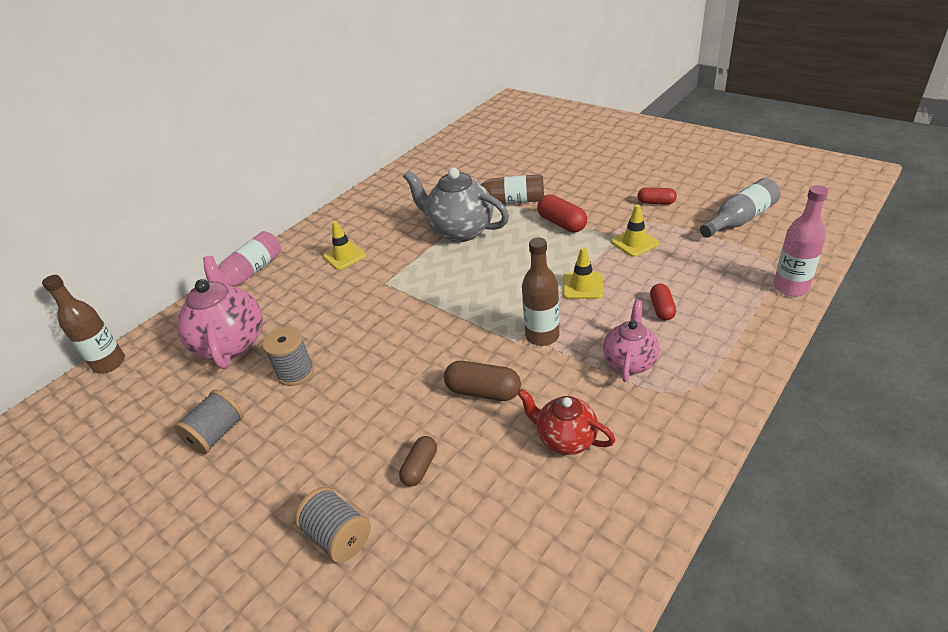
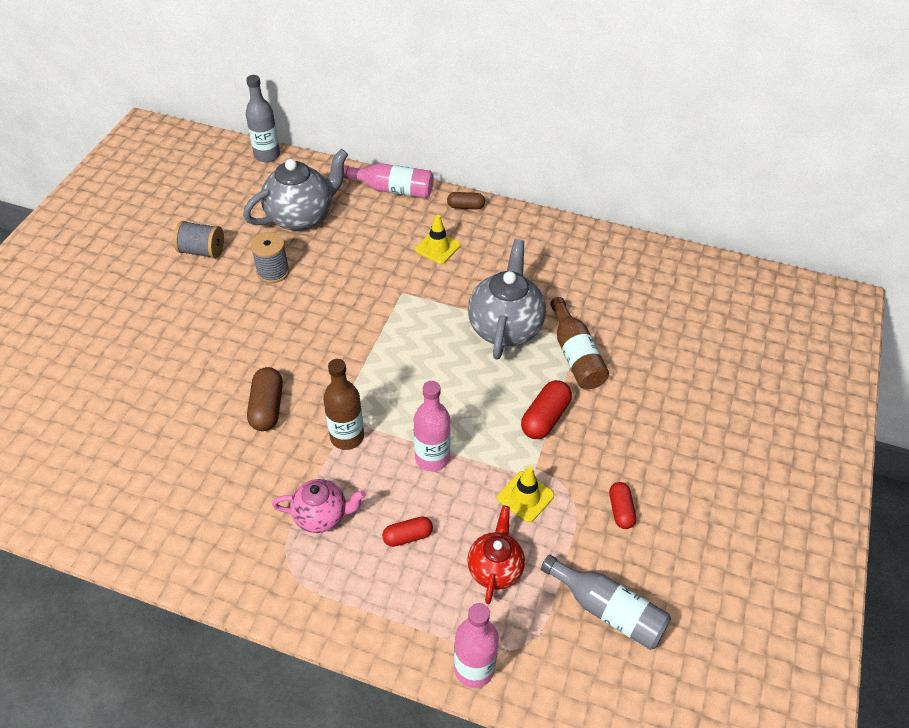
camera: 65 degrees right, 10 degrees up
(109, 363) = (267, 155): brown bottle -> grey bottle
(231, 343) = (301, 217): pink teapot -> grey teapot
(338, 536) = (117, 356): grey spool -> none
(420, 467) = (181, 386): brown capsule -> brown capsule (465, 206)
(565, 439) = (219, 479): red teapot -> red teapot (495, 568)
(583, 286) = (432, 458): yellow traffic cone -> pink bottle

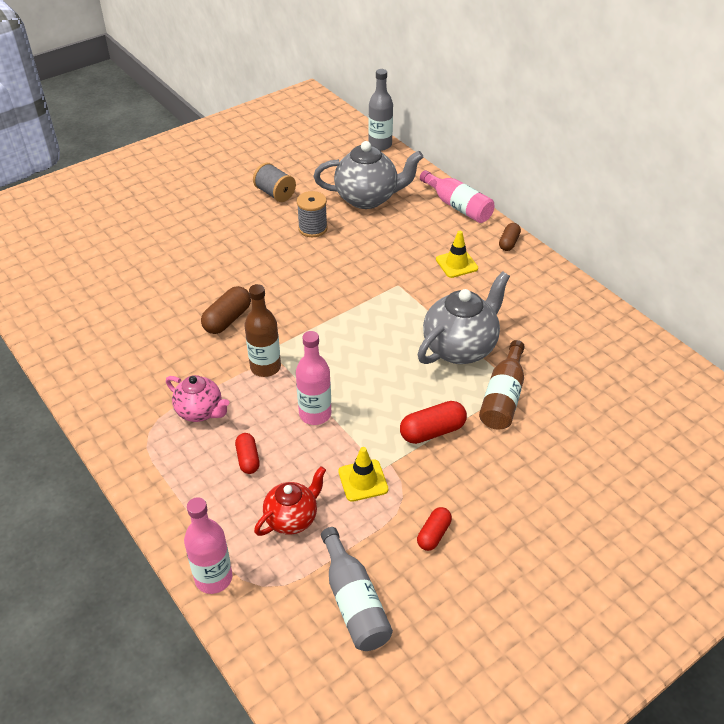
camera: 35 degrees right, 5 degrees down
(408, 536) = (248, 459): red capsule -> red capsule turned 60 degrees clockwise
(465, 206) = (508, 243): brown capsule -> brown capsule turned 75 degrees clockwise

